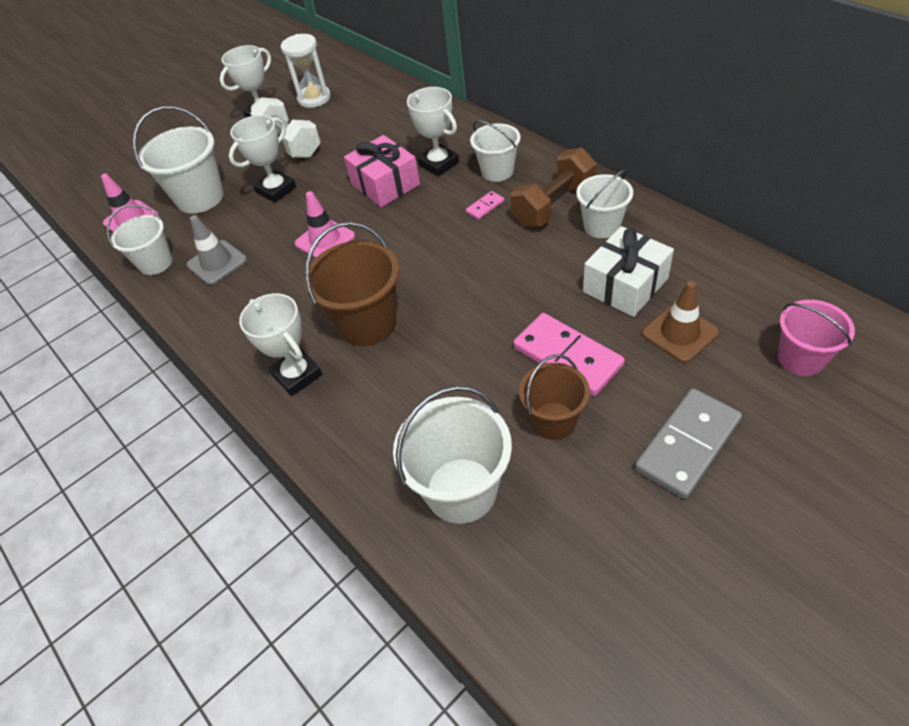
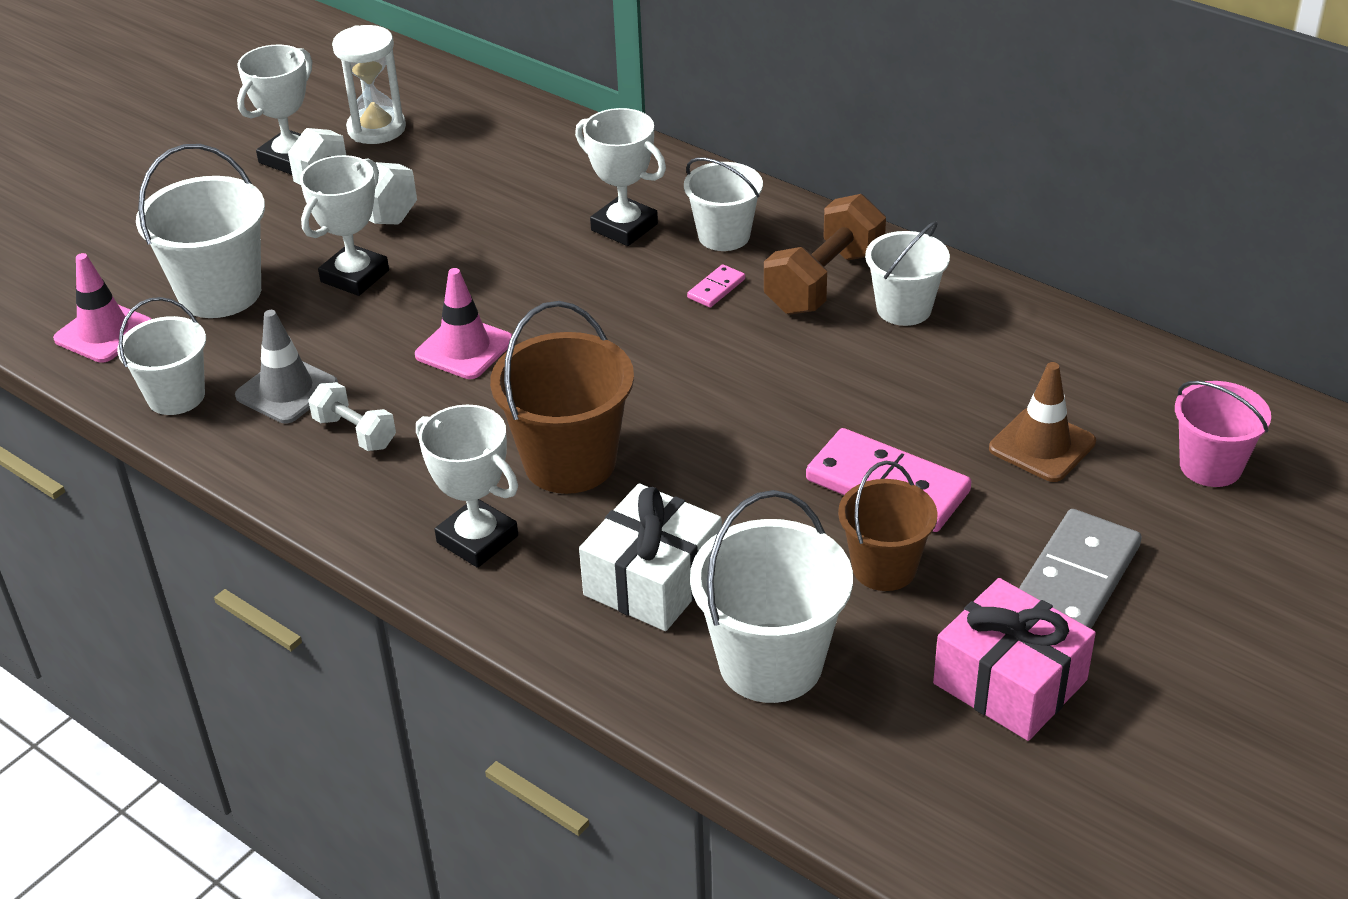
camera: 15 degrees left, 10 degrees down
(247, 293) = (355, 432): none -> white dumbbell
(385, 184) = (542, 261): pink gift -> pink gift (1010, 682)
(625, 285) = (953, 387): white gift -> white gift (653, 580)

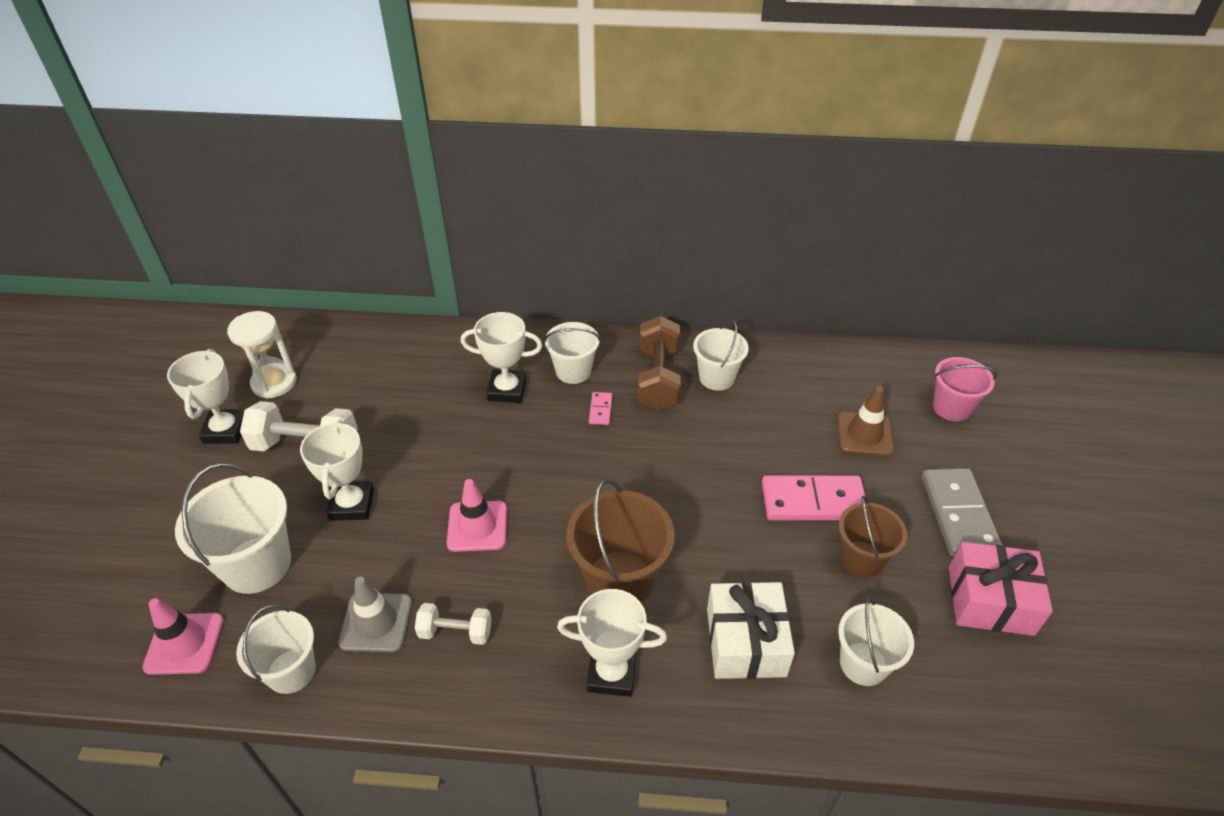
camera: 35 degrees left, 5 degrees up
(770, 663) = (863, 664): white bucket -> white bucket, size x0.65

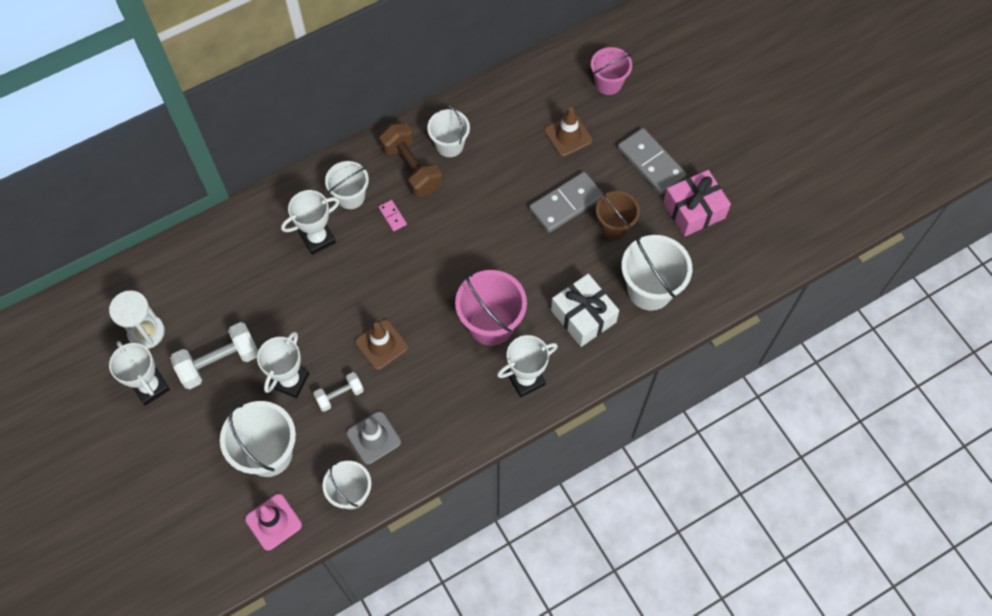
camera: 35 degrees left, 20 degrees up
(352, 505) = (290, 381): white trophy -> white trophy turned 60 degrees clockwise
(455, 632) = (423, 413): white dumbbell -> white dumbbell (340, 395)
(477, 526) = (381, 344): pink traffic cone -> brown traffic cone
(619, 580) = (491, 324): brown bucket -> pink bucket
(813, 501) = (566, 204): pink domino -> grey domino
(863, 664) = (649, 289): white bucket -> white bucket, size x1.54

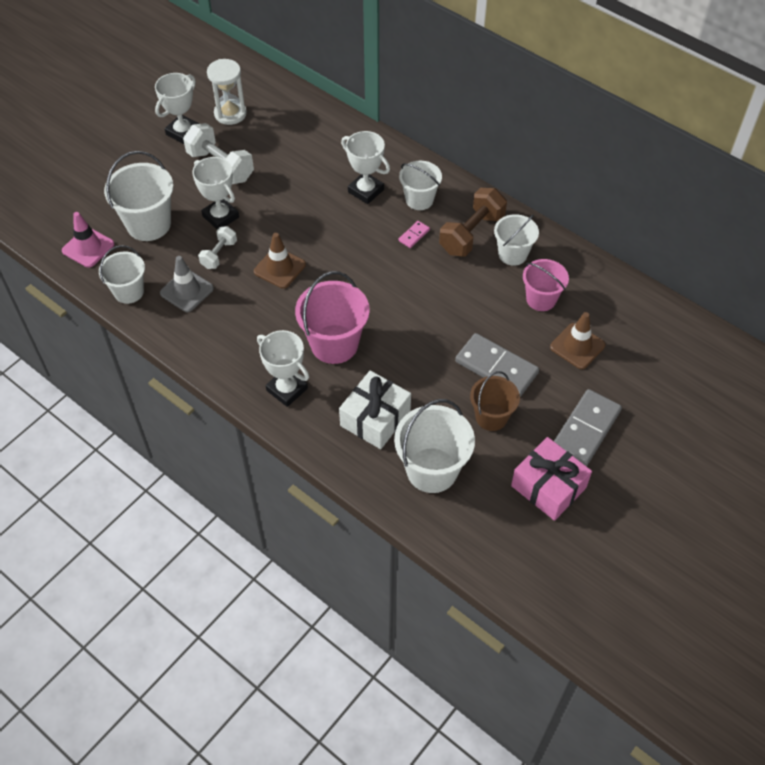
camera: 70 degrees right, 10 degrees down
(290, 381) = (220, 217): white trophy -> white trophy turned 45 degrees clockwise
(340, 395) = (219, 254): white dumbbell -> white dumbbell turned 75 degrees clockwise
(608, 83) = (662, 363): pink bucket -> pink bucket (541, 299)

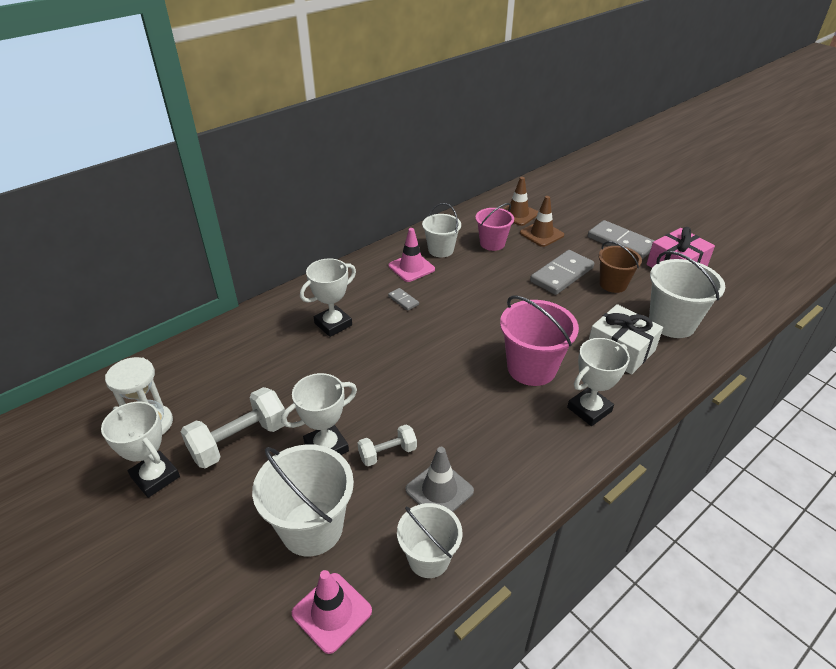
camera: 80 degrees left, 15 degrees down
(219, 254) = (387, 453): white dumbbell -> white dumbbell turned 60 degrees counterclockwise
(279, 268) = (422, 400): brown traffic cone -> brown traffic cone (517, 214)
(414, 235) = (403, 300): pink domino -> grey domino
(419, 199) = (359, 291): white bucket -> none
(471, 234) = (411, 267): brown dumbbell -> pink traffic cone

